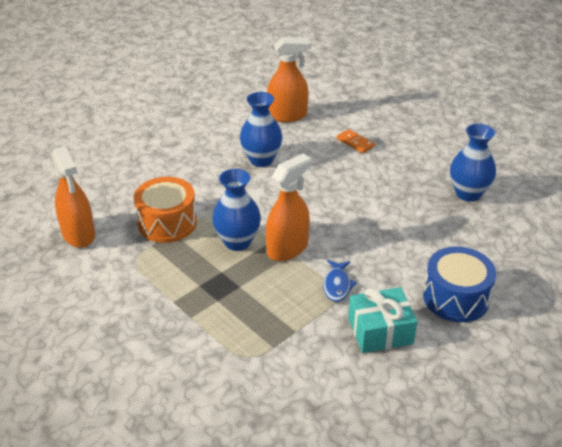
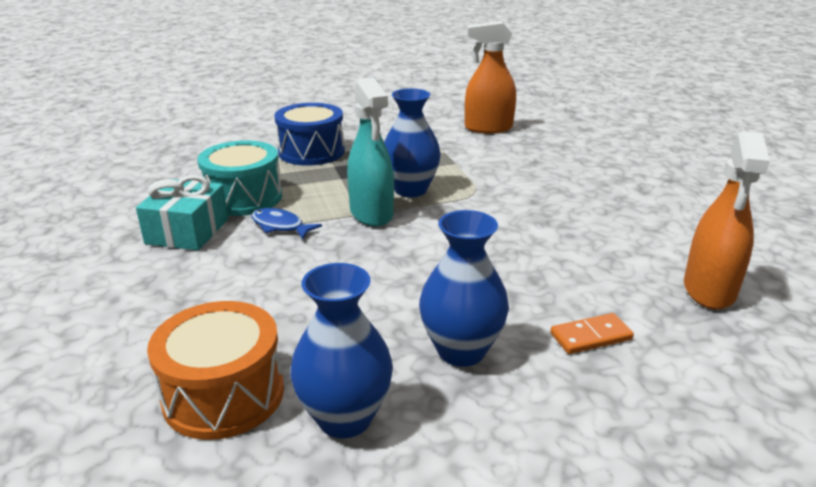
camera: 115 degrees right, 10 degrees down
(167, 223) = (475, 163): orange drum -> orange drum (224, 394)
(261, 160) = (575, 237): blue vase -> blue vase (461, 350)
(287, 248) = (371, 213): orange spray bottle -> turquoise spray bottle
(310, 328) = (244, 198): none -> turquoise drum
(456, 298) = (158, 298): blue drum -> blue drum (311, 152)

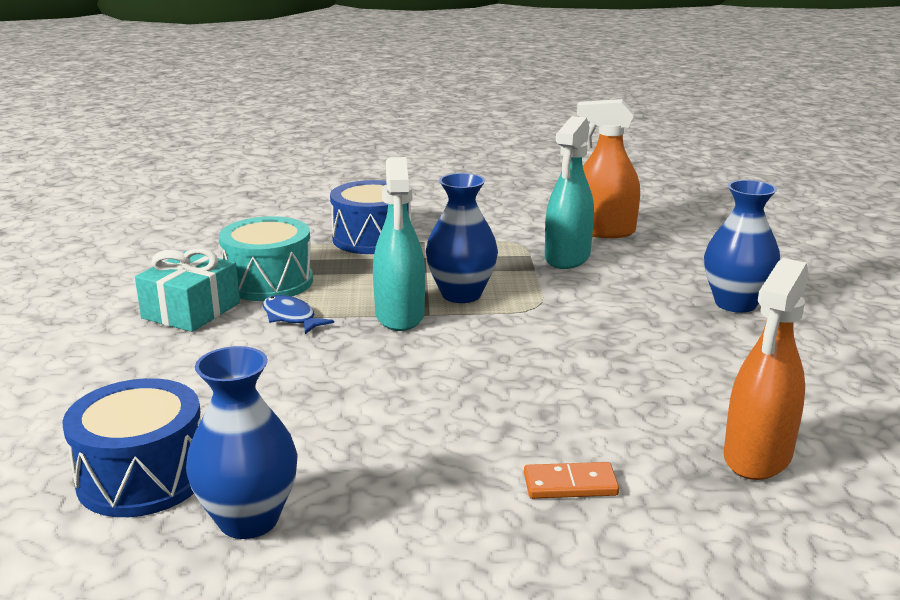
camera: 15 degrees right, 5 degrees down
(224, 394) = (143, 477): orange drum -> blue drum
(461, 350) = (411, 475): blue vase -> blue vase (735, 303)
(474, 151) = (567, 258): none -> turquoise spray bottle

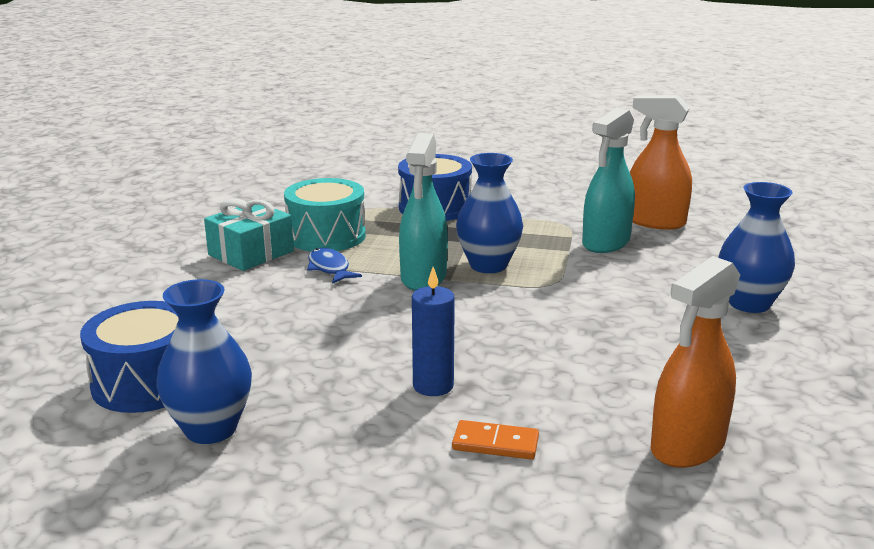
camera: 15 degrees right, 0 degrees up
(472, 432) = (433, 386): none -> blue candle

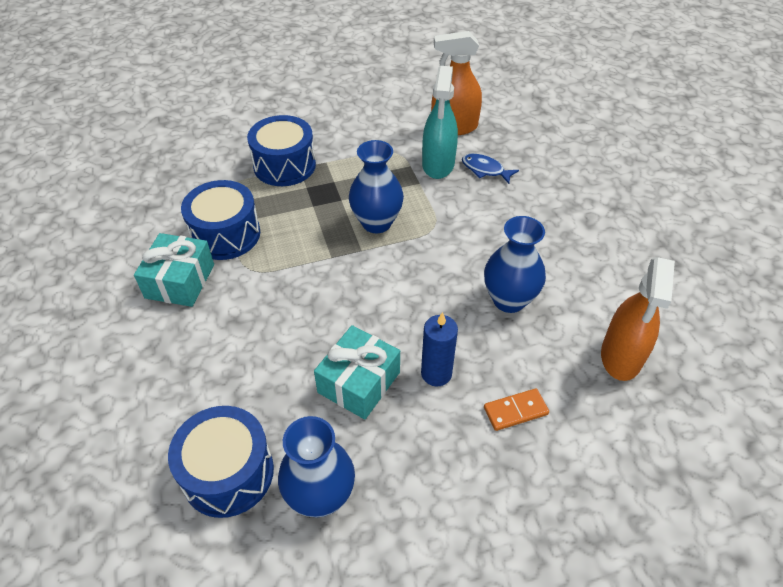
camera: 30 degrees left, 25 degrees up
(326, 236) = (226, 234): turquoise drum -> blue drum
(329, 268) = (261, 274): blue fish -> blue fish (485, 170)
(342, 365) = (359, 382): none -> turquoise gift
(423, 278) = (341, 256): turquoise spray bottle -> none
(749, 303) = (567, 198): blue vase -> blue vase (509, 300)

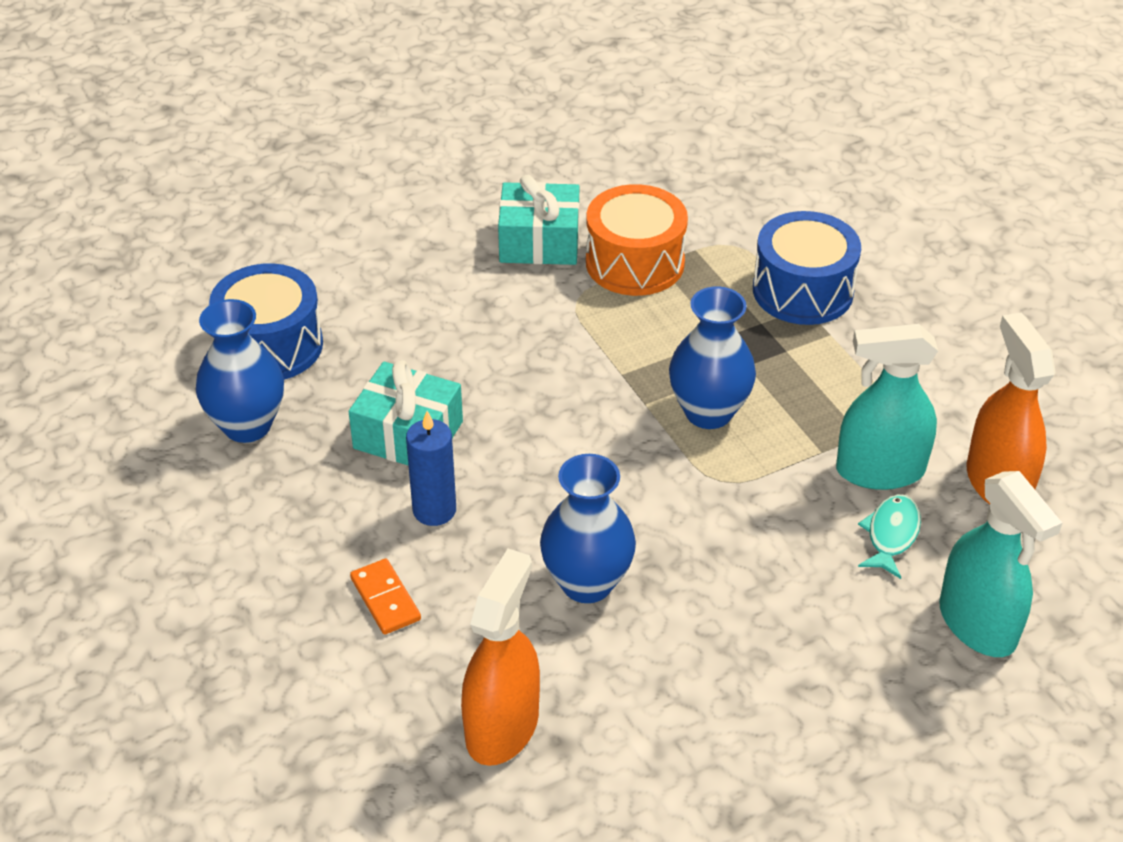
camera: 80 degrees right, 5 degrees down
(226, 234) = (635, 263): blue drum -> orange drum
(485, 170) = (891, 535): blue fish -> turquoise fish
(547, 153) = (977, 624): none -> turquoise spray bottle
(621, 356) = (502, 726): orange spray bottle -> orange spray bottle turned 105 degrees clockwise

